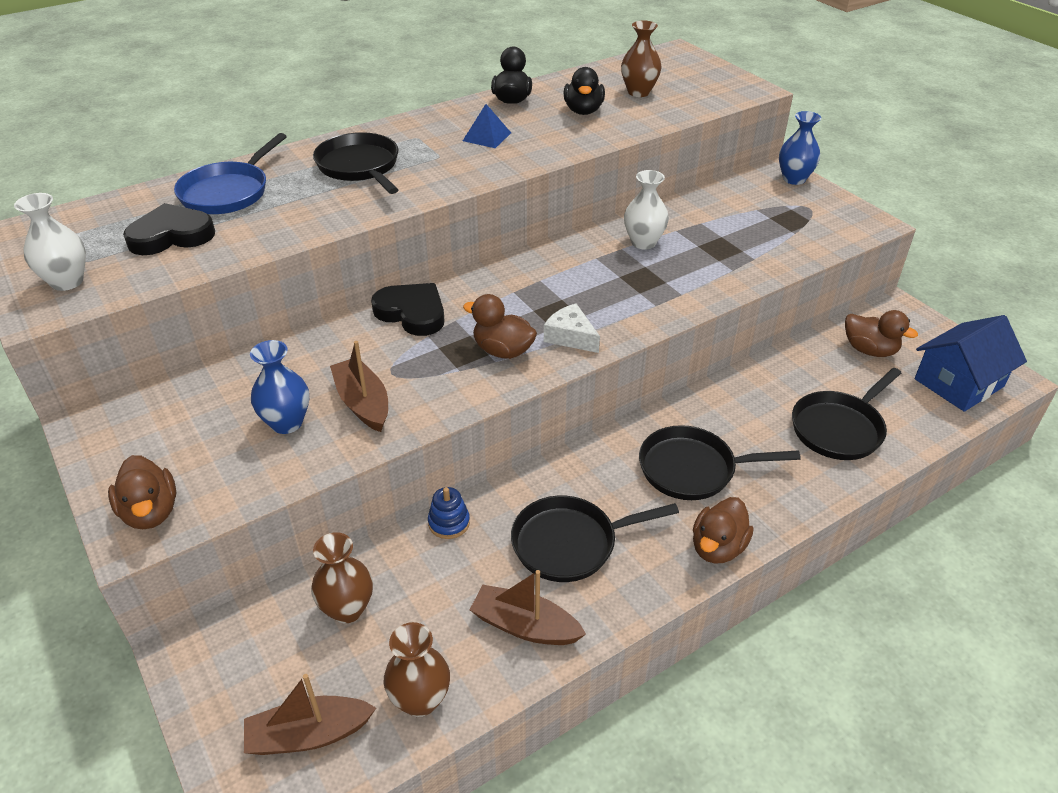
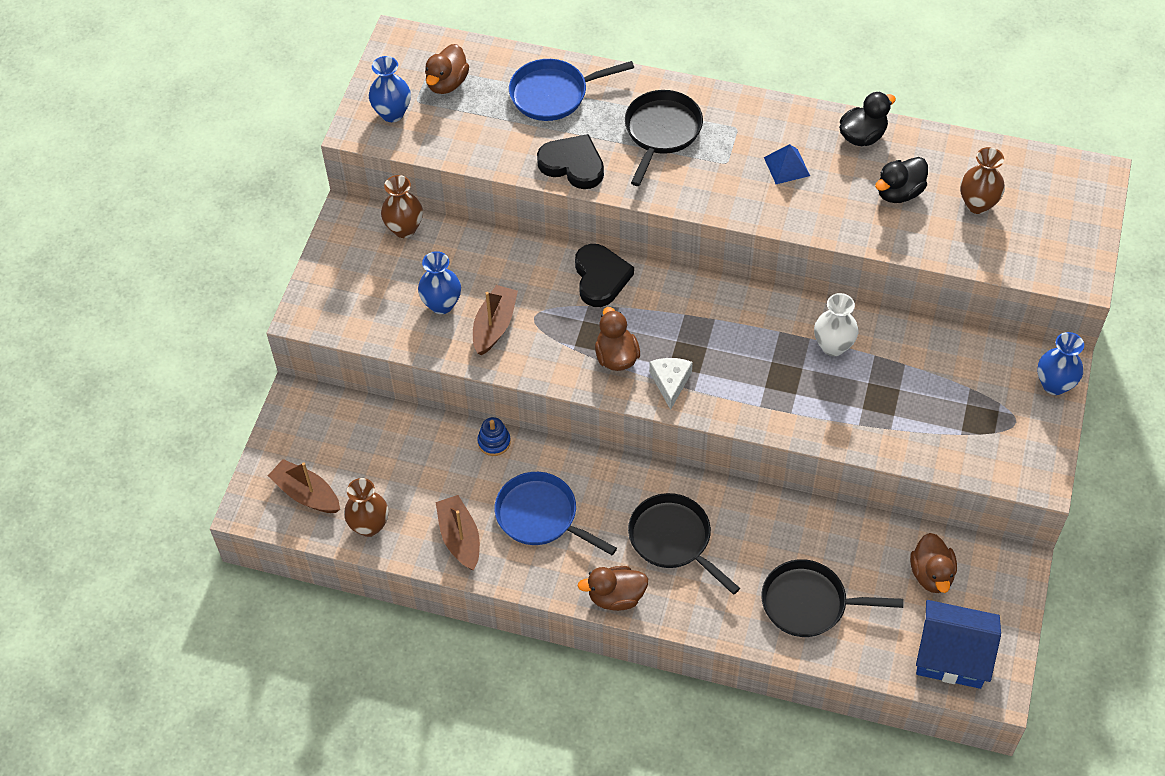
camera: 50 degrees right, 15 degrees up
(67, 282) = (392, 113): white vase -> blue vase
(150, 512) = (324, 307): brown duck -> brown duck (447, 83)
(171, 235) = (481, 114): black heart -> black heart (573, 165)
(347, 609) = (389, 445): brown vase -> brown vase (404, 229)
(570, 543) = (541, 516): black pan -> blue pan

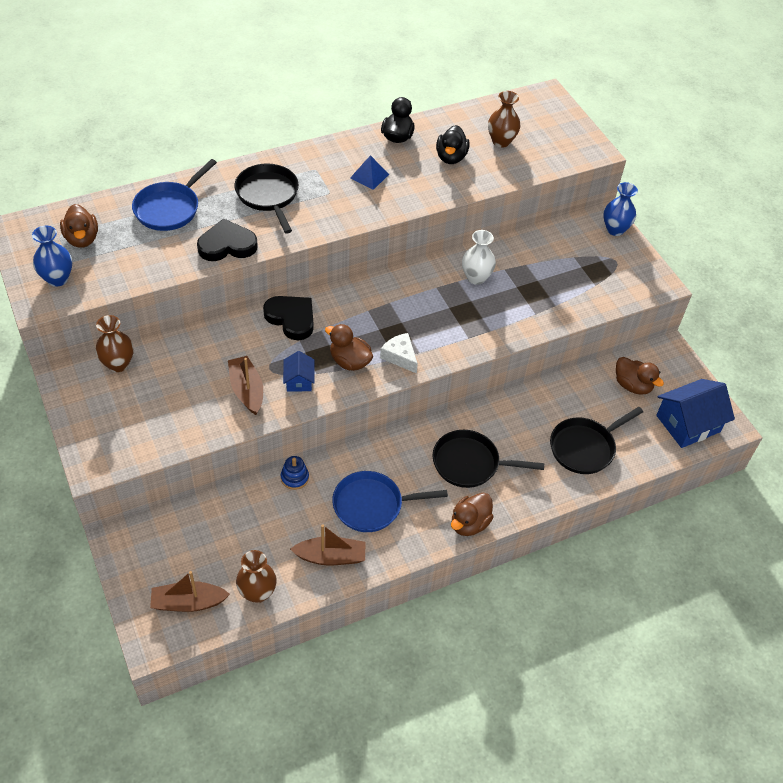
camera: 45 degrees left, 5 degrees down
(441, 304) = (194, 398): blue vase -> none
(460, 538) = (330, 557): brown boat -> brown boat turned 150 degrees clockwise
(550, 346) = (299, 380): none -> blue house

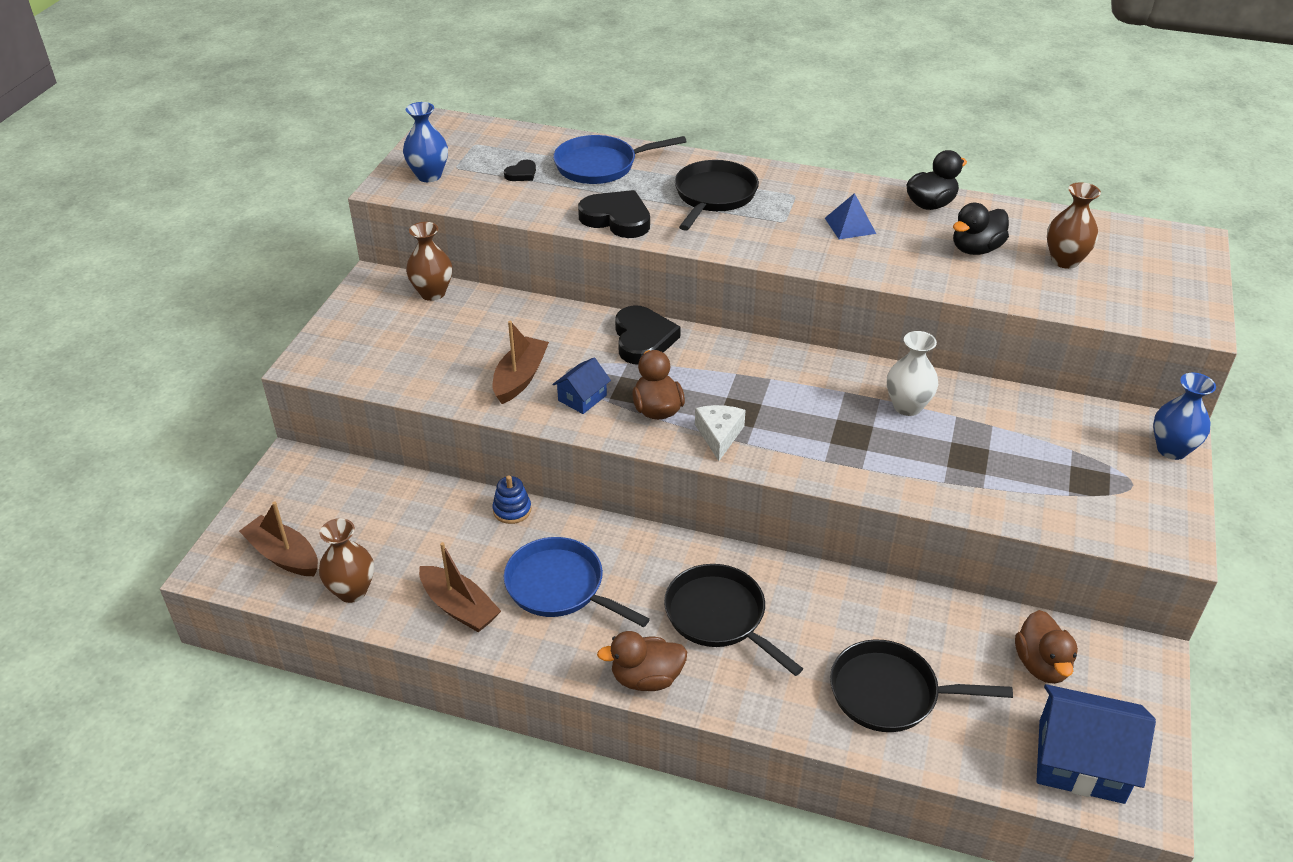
camera: 45 degrees right, 10 degrees down
(82, 239) = (490, 155): brown duck -> none
(123, 243) = (521, 174): none -> black heart

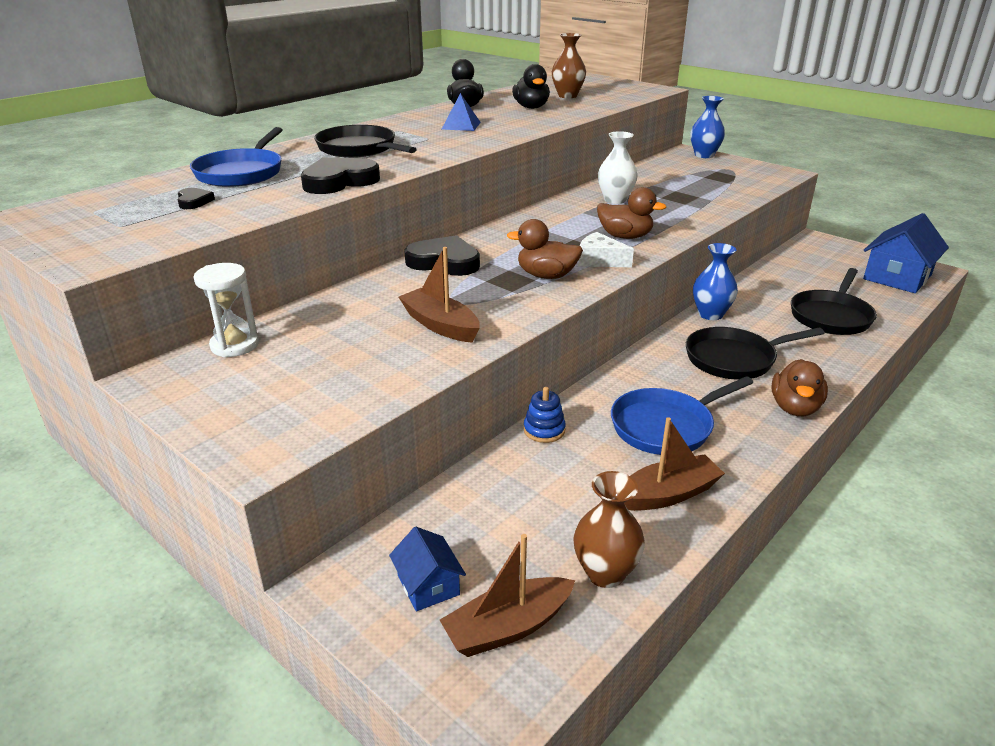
camera: 65 degrees left, 10 degrees down
(429, 176) = (109, 240): blue vase -> blue vase (710, 314)
(432, 293) = (235, 345): brown vase -> white hourglass
(582, 398) = (500, 302): blue house -> blue house (428, 585)
(1041, 665) = (816, 266): brown duck -> brown duck (625, 236)

